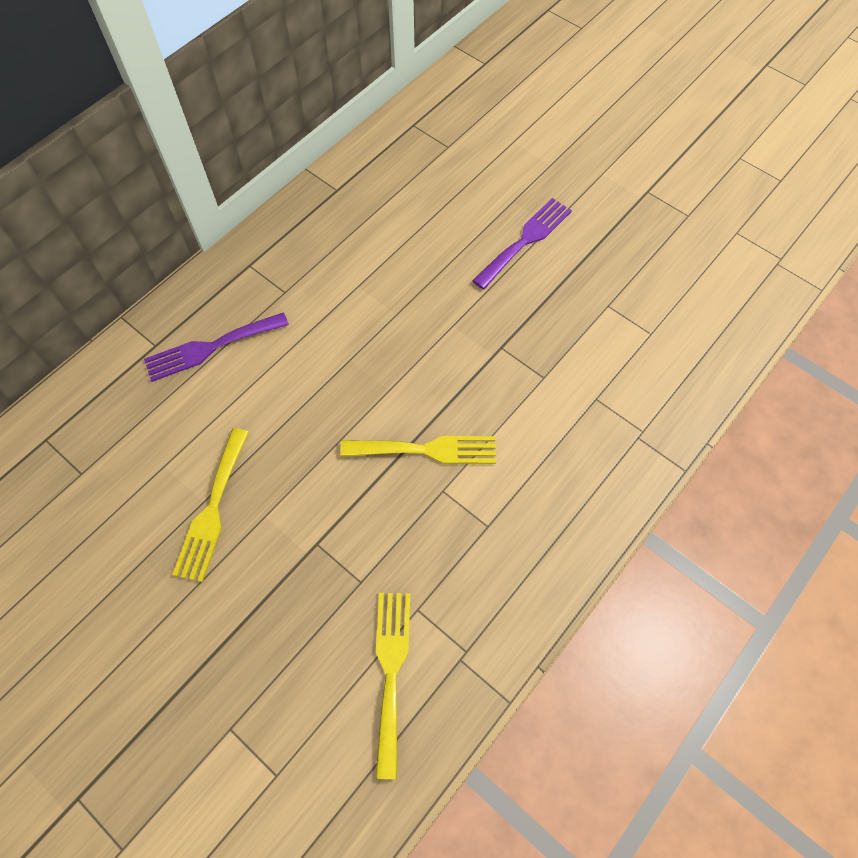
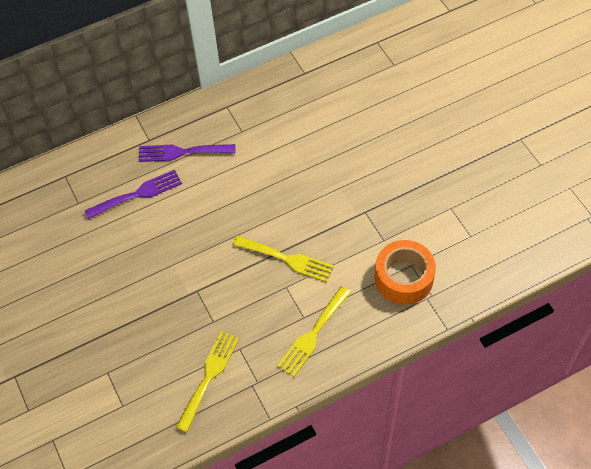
camera: 25 degrees right, 5 degrees down
(212, 510) = (144, 250): yellow fork -> yellow fork (312, 334)
(525, 240) = (416, 146): purple fork -> purple fork (138, 194)
(595, 420) = (404, 278): none -> orange tape

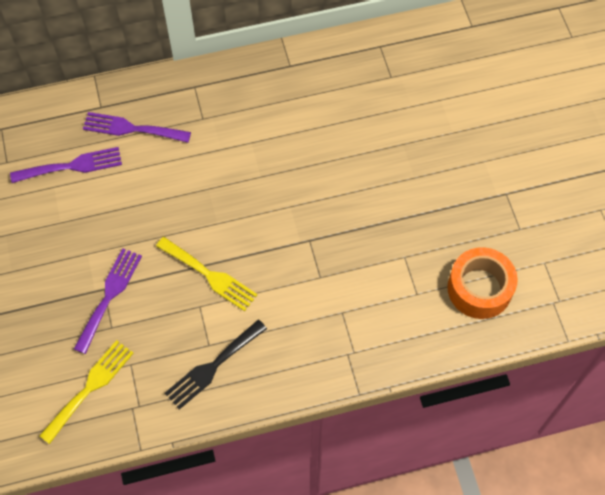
camera: 10 degrees right, 5 degrees up
(203, 295) = (109, 295): none -> purple fork
(312, 334) = (212, 367): yellow fork -> black fork
(404, 278) = (329, 325): orange tape -> orange tape (479, 288)

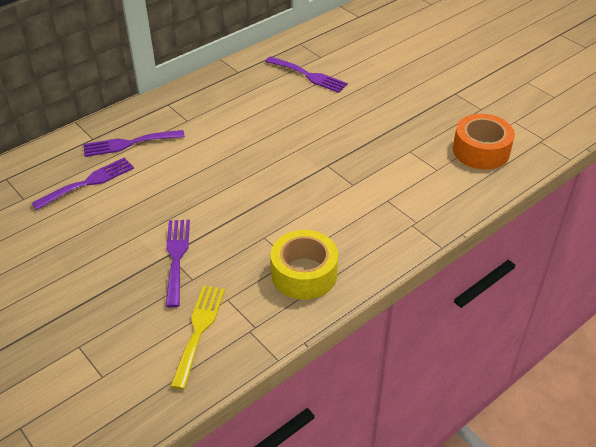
camera: 25 degrees left, 20 degrees down
(210, 275) = (259, 214): yellow fork -> none
(212, 367) = (304, 274): black fork -> yellow tape
(361, 102) = (309, 76): none -> purple fork

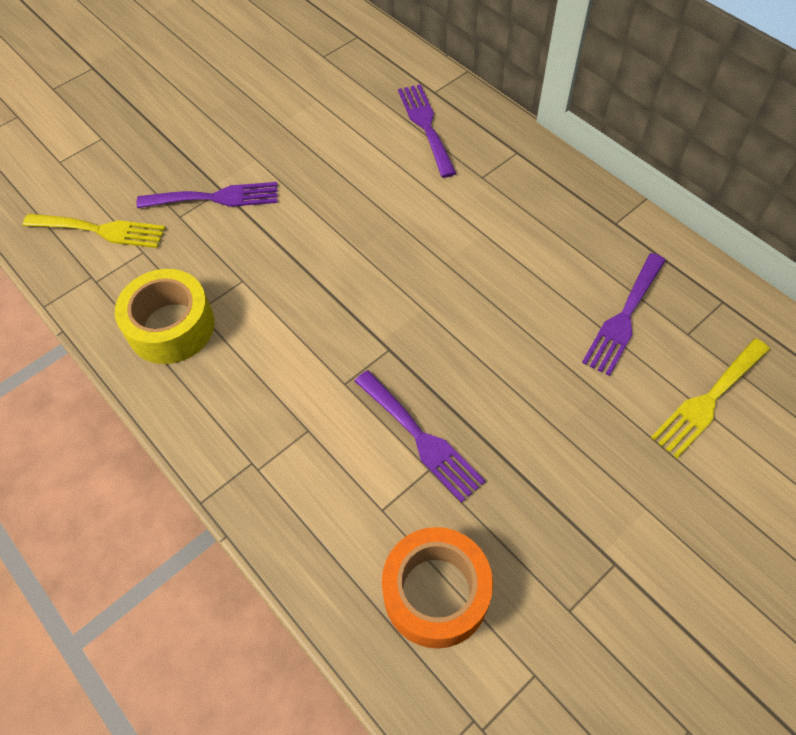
camera: 90 degrees right, 15 degrees up
(88, 182) = (350, 102): purple fork -> purple fork (421, 439)
(362, 56) = (708, 400): none -> yellow fork

